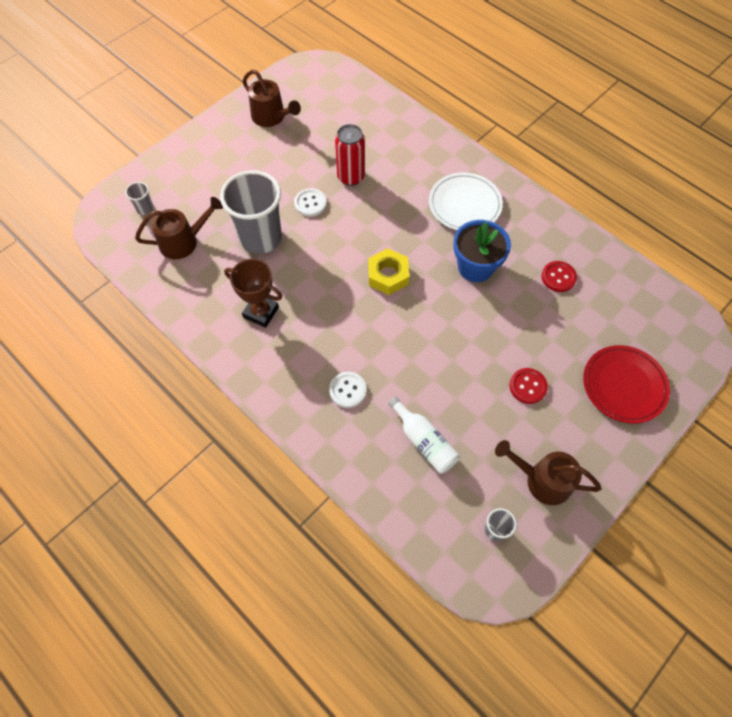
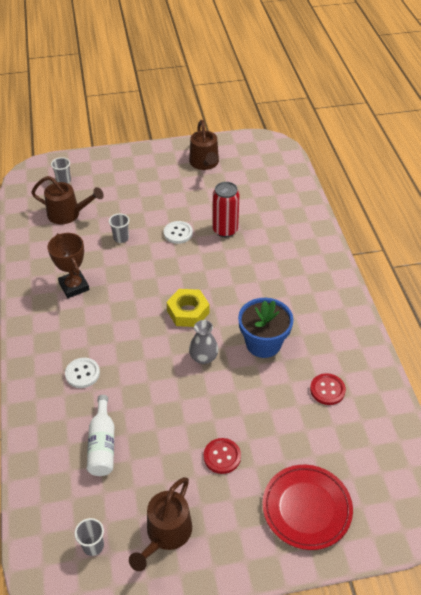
camera: 35 degrees right, 15 degrees down
(261, 238) = (121, 238): grey cup -> grey cup, size x0.41
(438, 309) = (203, 357): none -> grey vase
(464, 205) = (297, 294): white plate -> none
(542, 480) = (166, 534): brown watering can -> brown watering can turned 120 degrees counterclockwise

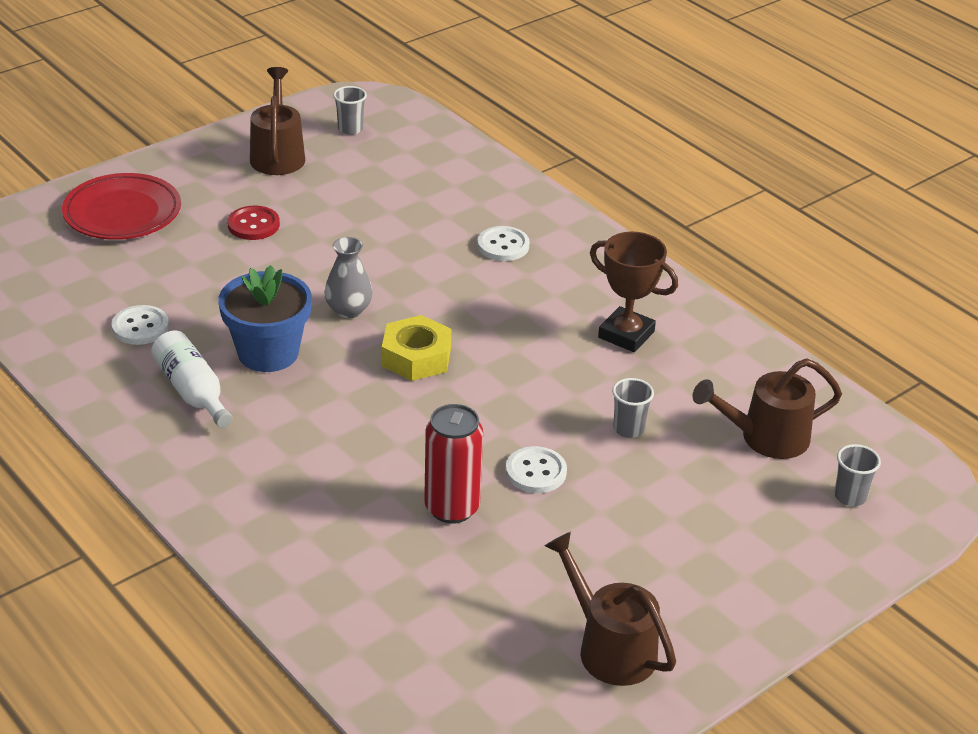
camera: 150 degrees right, 10 degrees down
(102, 444) = (411, 195): white bottle -> white bottle (193, 391)
(327, 390) = (140, 327): red button -> white button

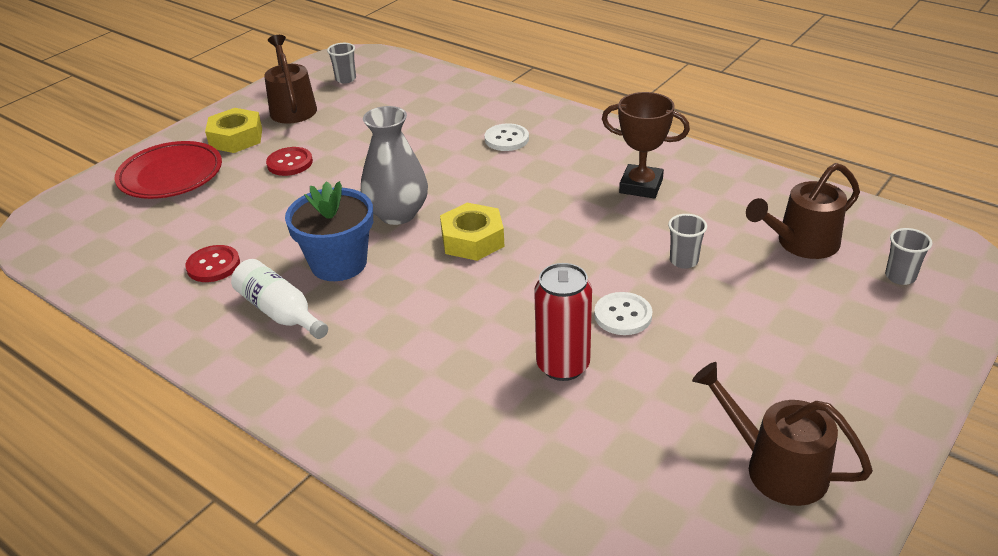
camera: 10 degrees left, 0 degrees up
(140, 327) = (213, 265): white button -> red button
(204, 181) = (236, 138): none -> yellow nut
(348, 310) = (397, 214): grey vase -> grey vase, size x1.55

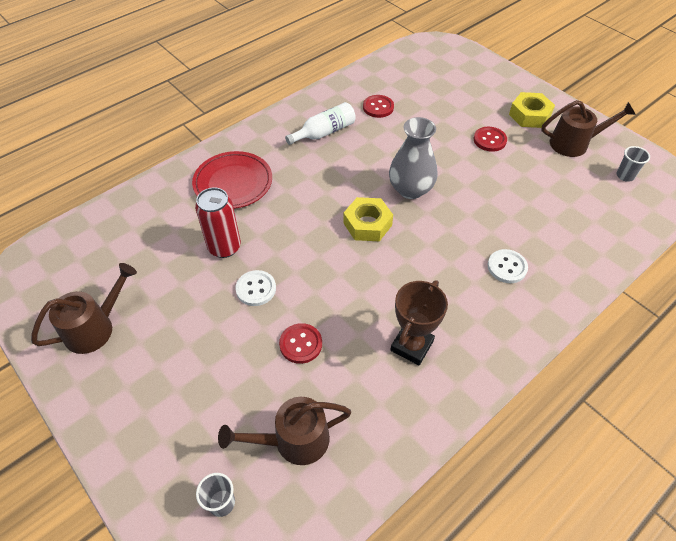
camera: 100 degrees right, 15 degrees up
(171, 175) = (484, 88): red plate -> red plate (233, 183)
(339, 263) = (362, 158): blue flower pot -> none
(683, 261) = (301, 344): grey cup -> red button
(801, 244) = (293, 441): brown watering can -> brown watering can turned 90 degrees counterclockwise

